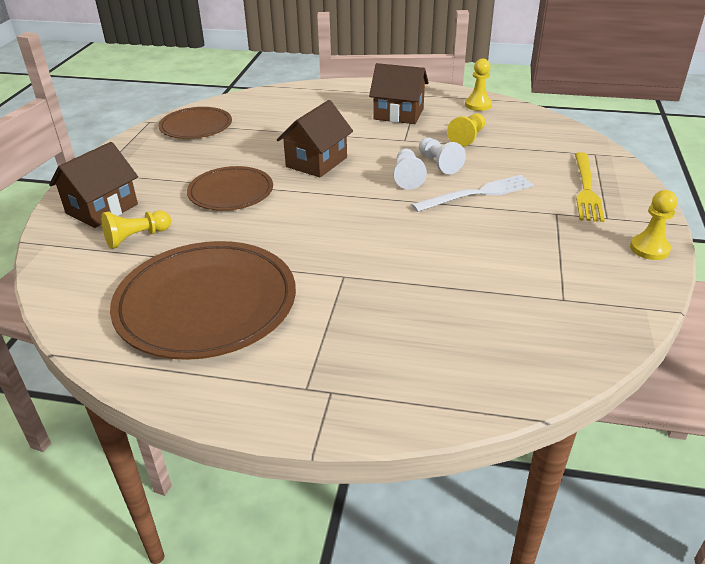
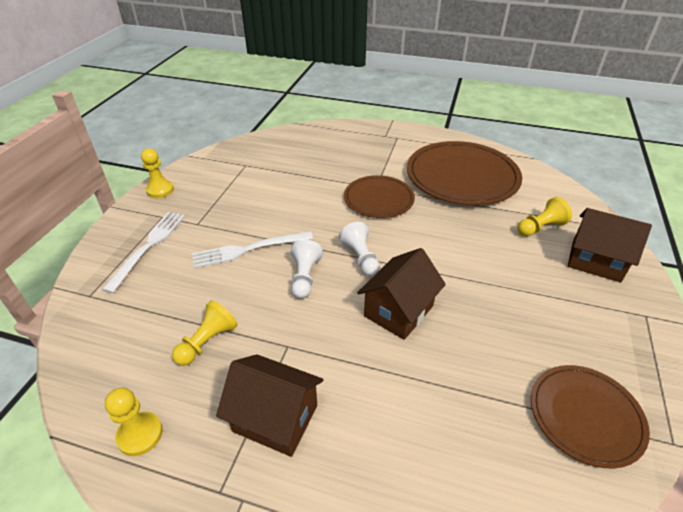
camera: 175 degrees left, 5 degrees up
(102, 209) = (595, 261): brown house -> brown house turned 75 degrees clockwise
(231, 192) = (481, 272): brown plate -> brown plate (378, 199)
(439, 164) = (264, 295): white pawn -> white pawn (360, 258)
(586, 189) = (149, 246): yellow fork -> white fork

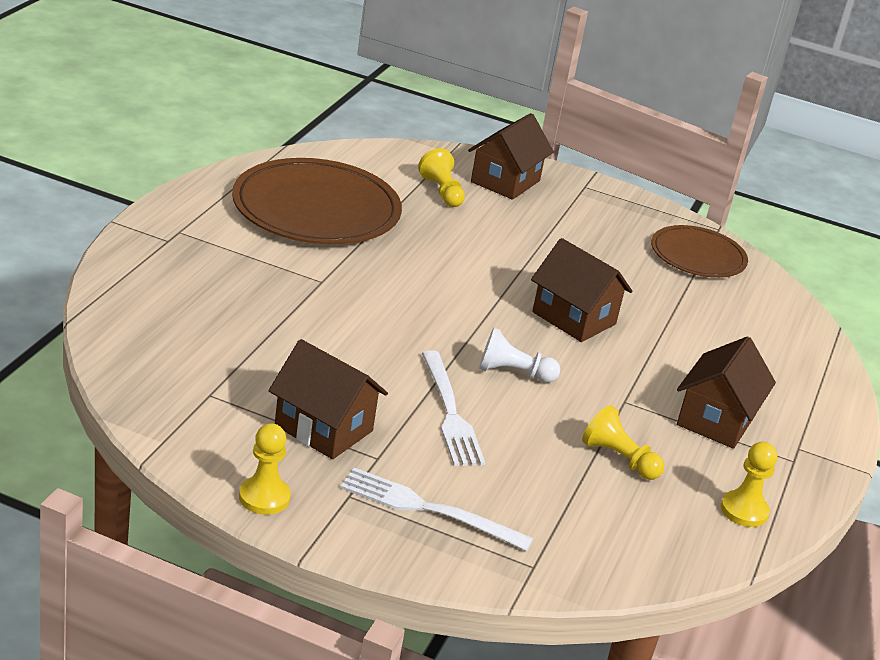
camera: 90 degrees left, 10 degrees down
(222, 202) = (323, 428): none -> brown house
(360, 258) = (480, 325): white pawn -> none
(378, 199) = (354, 285): brown plate -> none

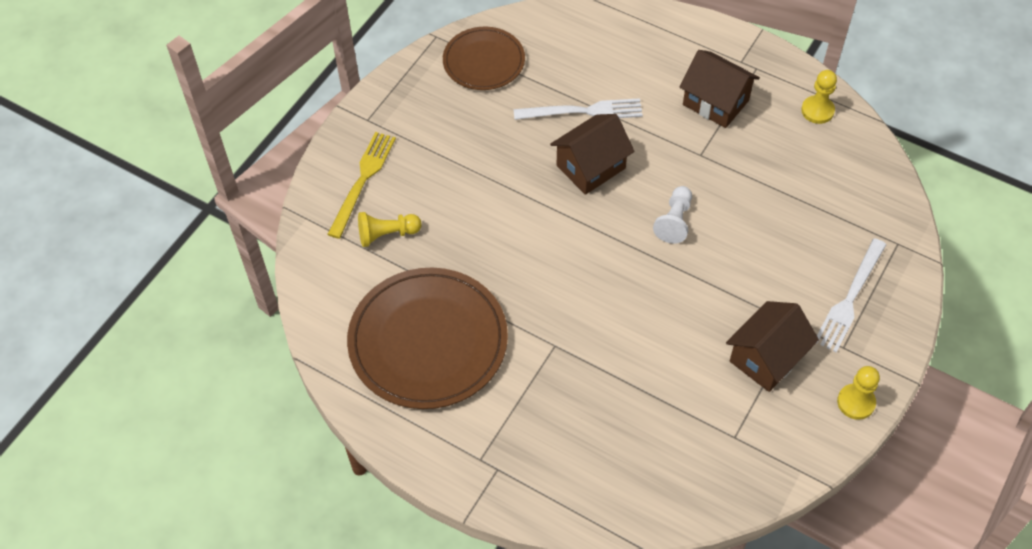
camera: 75 degrees left, 25 degrees up
(450, 413) = (733, 270): white fork -> white fork (583, 111)
(505, 181) = (363, 180): brown house -> yellow fork
(619, 459) = (772, 172): yellow pawn -> none

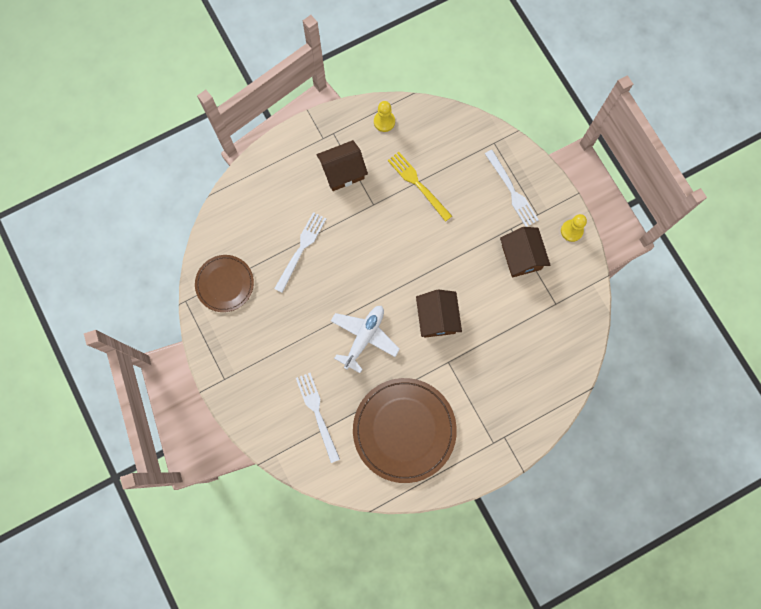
camera: 60 degrees left, 20 degrees up
(363, 180) = (269, 407): yellow fork -> yellow fork (418, 184)
(387, 234) = (317, 413): yellow pawn -> white fork
(520, 233) = (364, 337): none -> white plane
(591, 167) = (343, 270): brown house -> brown house (437, 318)
(674, 221) = (409, 248): white pawn -> none

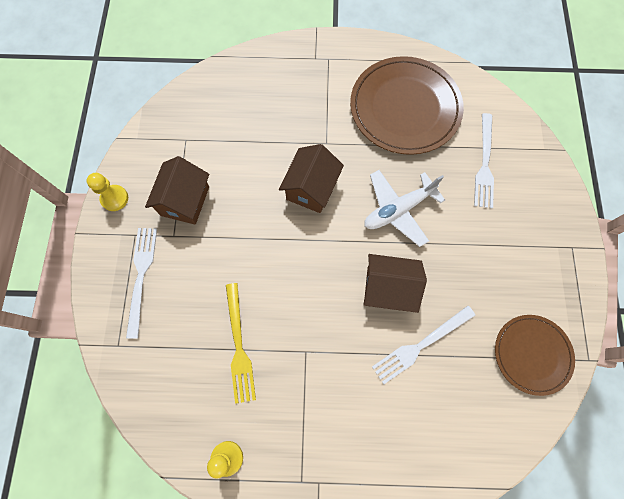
camera: 150 degrees left, 5 degrees down
(343, 172) = (319, 417): brown house -> brown house (388, 288)

